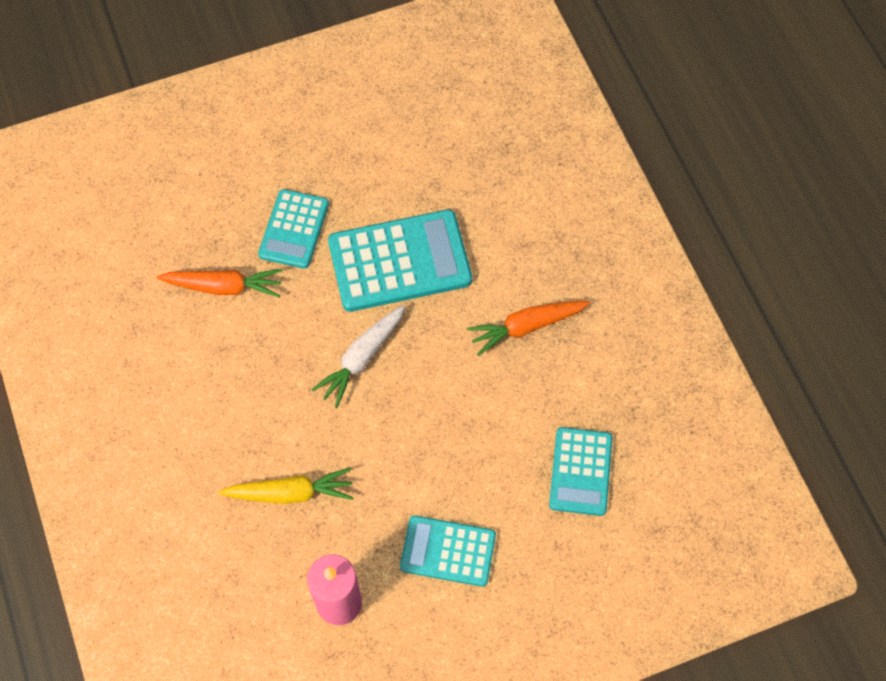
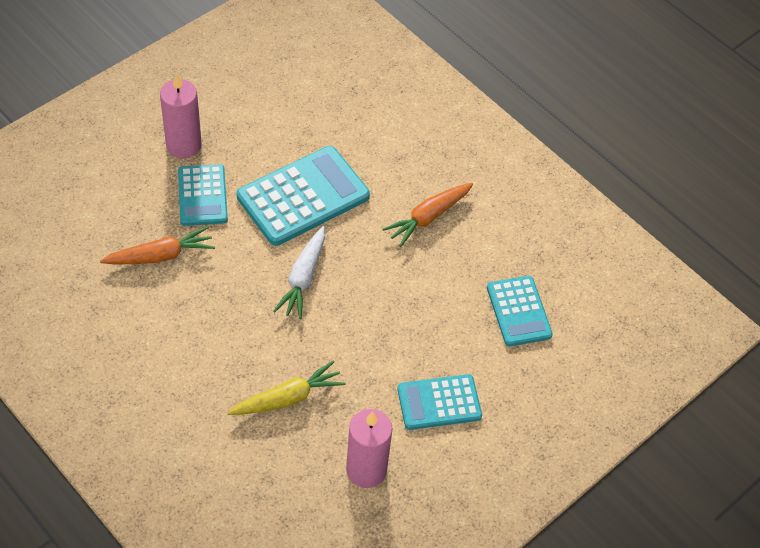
camera: 25 degrees left, 10 degrees down
(297, 164) = (184, 145): none -> pink candle

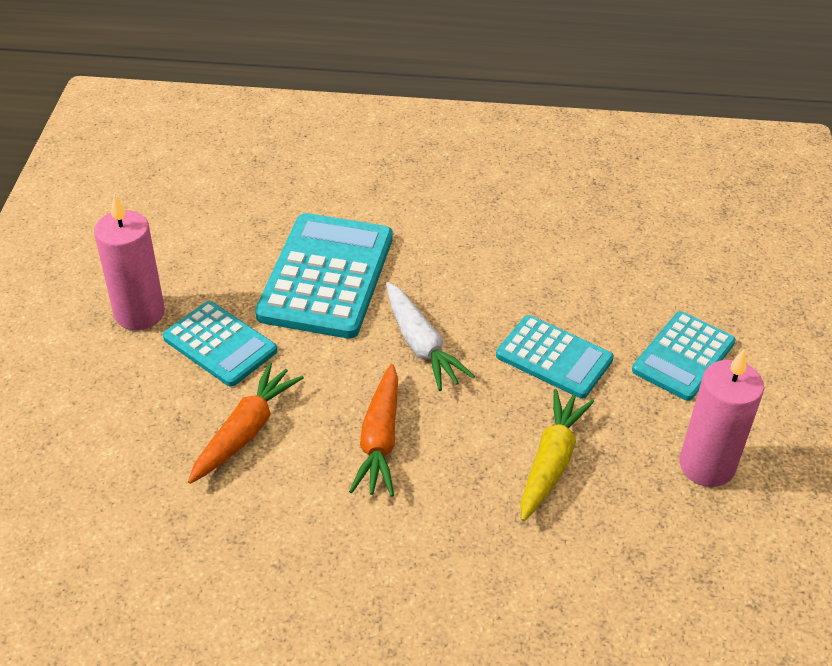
camera: 40 degrees left, 10 degrees down
(428, 217) = (465, 216): orange carrot -> orange carrot (380, 440)
(518, 311) = (641, 236): turquoise calculator -> turquoise calculator (554, 357)

